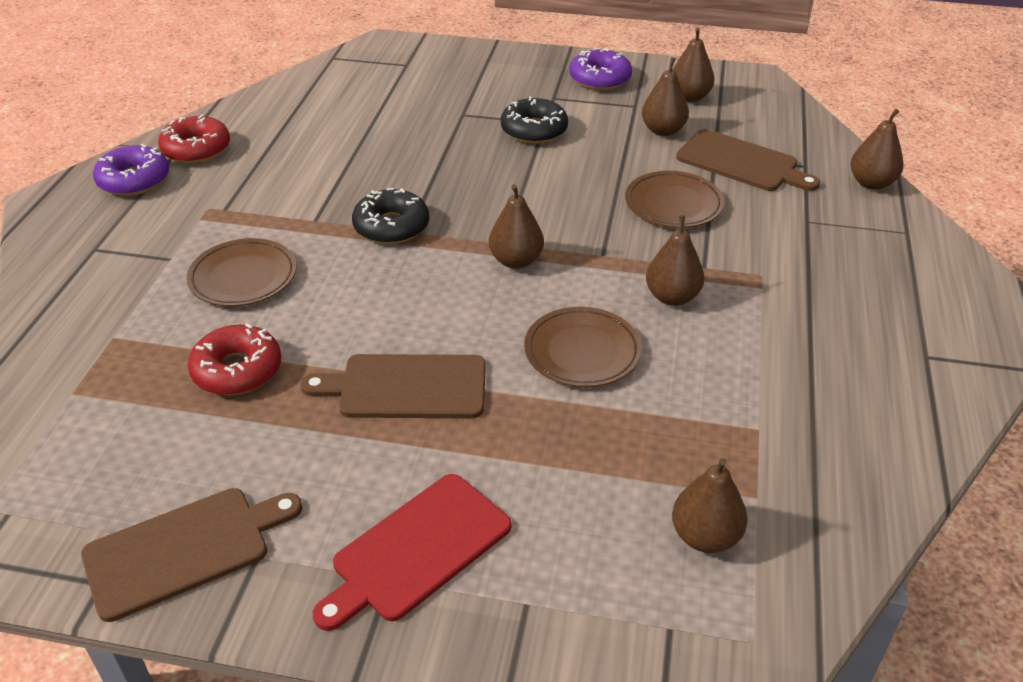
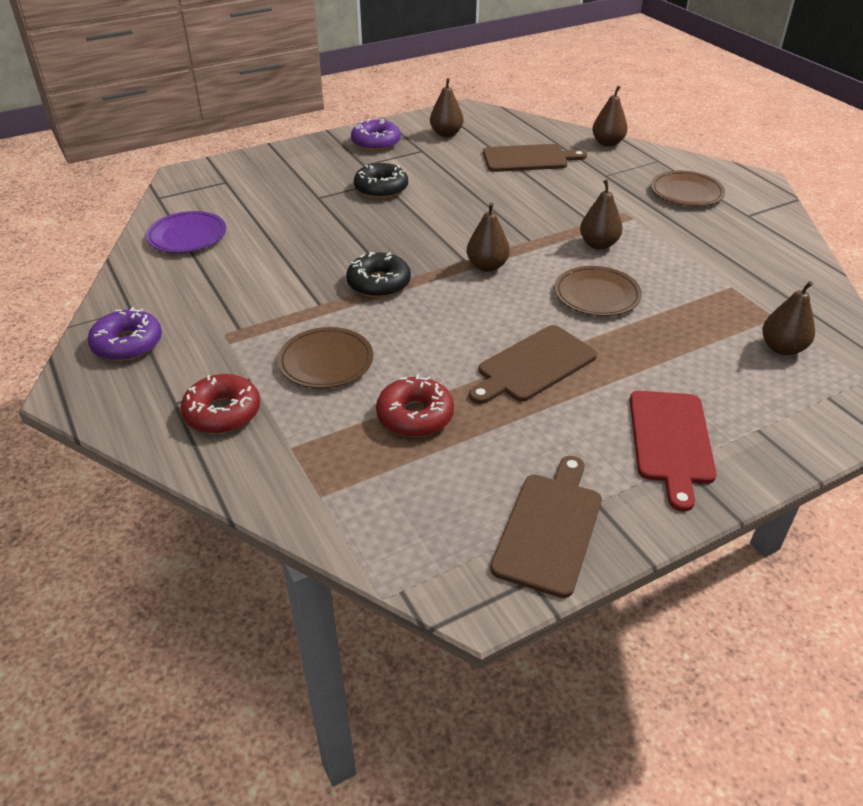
camera: 40 degrees left, 0 degrees up
(196, 149) = (146, 301): red donut -> red donut (222, 412)
(304, 104) = (187, 236): none -> purple plate
(663, 130) = (459, 158): brown pear -> none
(673, 204) = (526, 196): brown plate -> brown plate (686, 193)

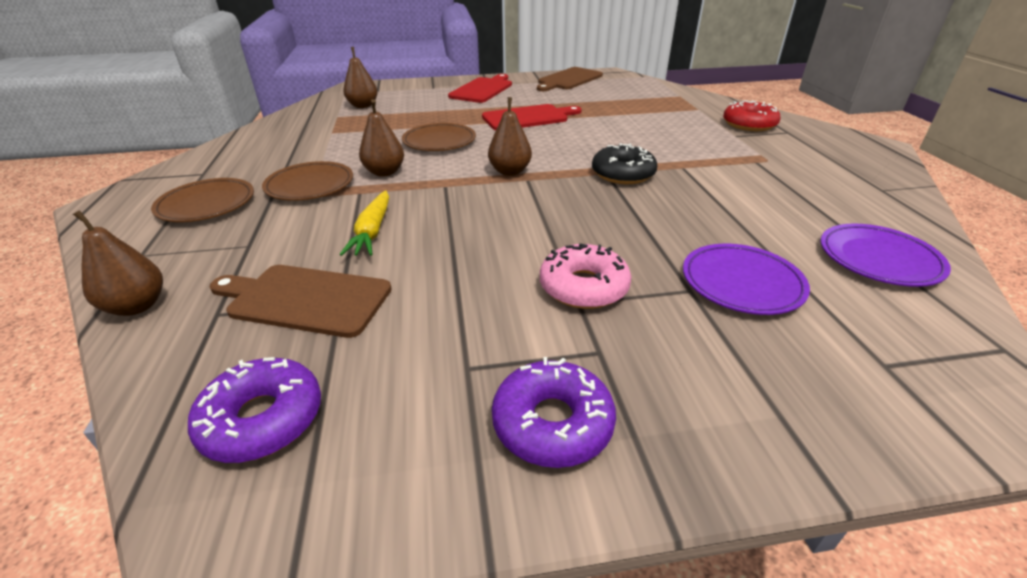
camera: 160 degrees left, 5 degrees down
(127, 344) = (857, 165): purple donut -> purple donut (262, 419)
(286, 206) = (741, 283): none -> purple plate
(326, 362) = (676, 136): brown plate -> brown plate (310, 185)
(381, 188) = (583, 287): black donut -> pink donut
(415, 415) = (619, 110): red donut -> none
(446, 134) = (376, 416): brown pear -> none
(533, 365) = (528, 118): brown cutting board -> red cutting board
(540, 196) = (372, 232): none -> yellow carrot

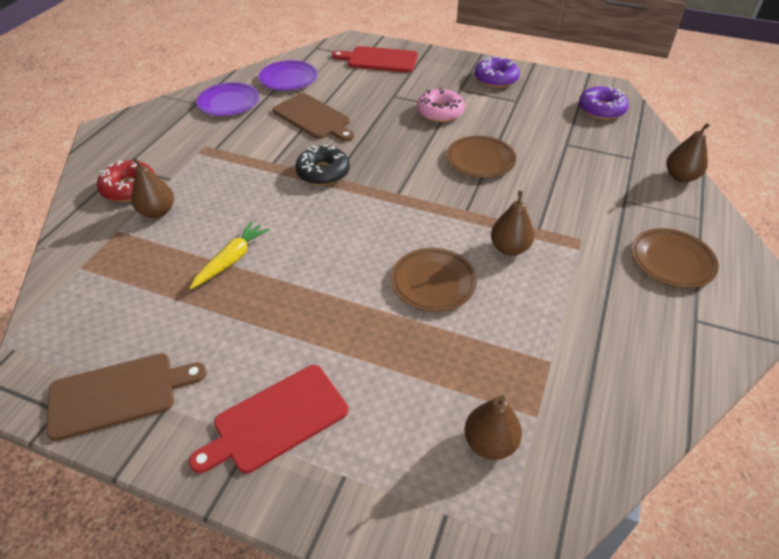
camera: 150 degrees left, 10 degrees up
(305, 299) = (585, 151): brown cutting board -> brown cutting board (313, 118)
(310, 185) = (581, 254): brown plate -> brown plate (480, 160)
(372, 232) = (538, 183): yellow carrot -> yellow carrot (231, 260)
(510, 171) = (403, 207): brown pear -> brown pear (157, 212)
(528, 118) = (302, 293): red cutting board -> red cutting board (379, 60)
(741, 283) = (366, 91): purple plate -> purple plate (228, 103)

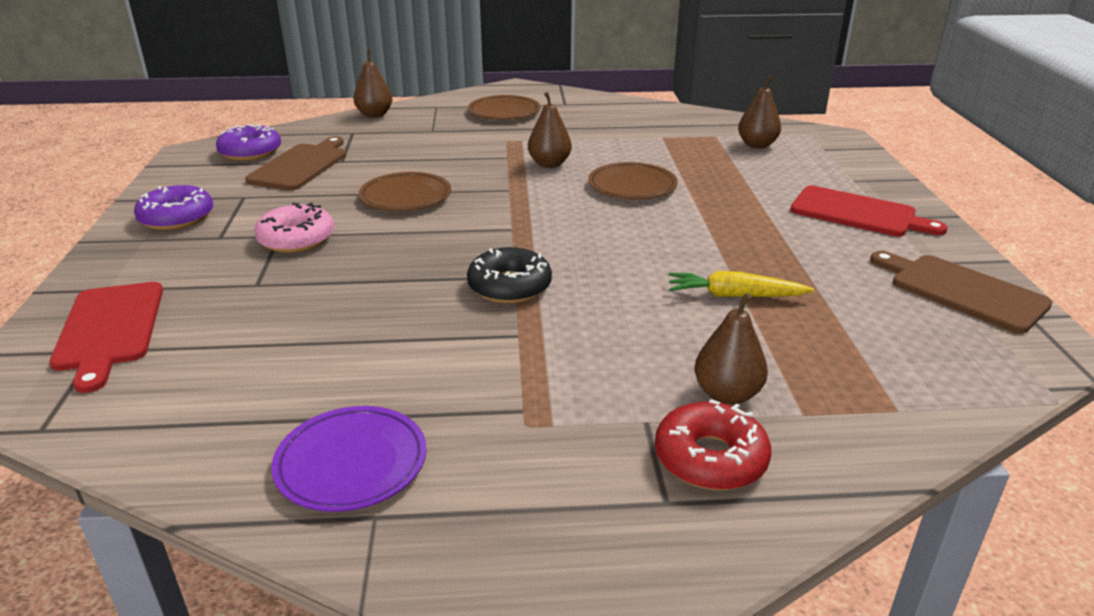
camera: 115 degrees left, 15 degrees down
(288, 79) = (216, 417): purple plate -> none
(313, 118) = (364, 338): brown cutting board -> brown cutting board (301, 166)

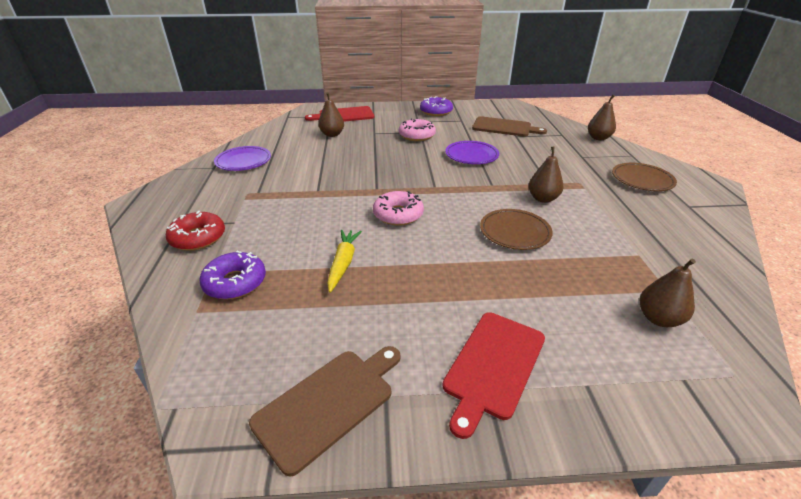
camera: 90 degrees right, 5 degrees up
(250, 152) = (517, 115): purple donut -> purple donut (235, 282)
(405, 197) = (471, 155): brown plate -> purple plate
(509, 286) = (365, 187): black donut -> none
(599, 257) = (398, 215): none -> pink donut
(727, 394) = (242, 248): brown pear -> brown pear (332, 134)

